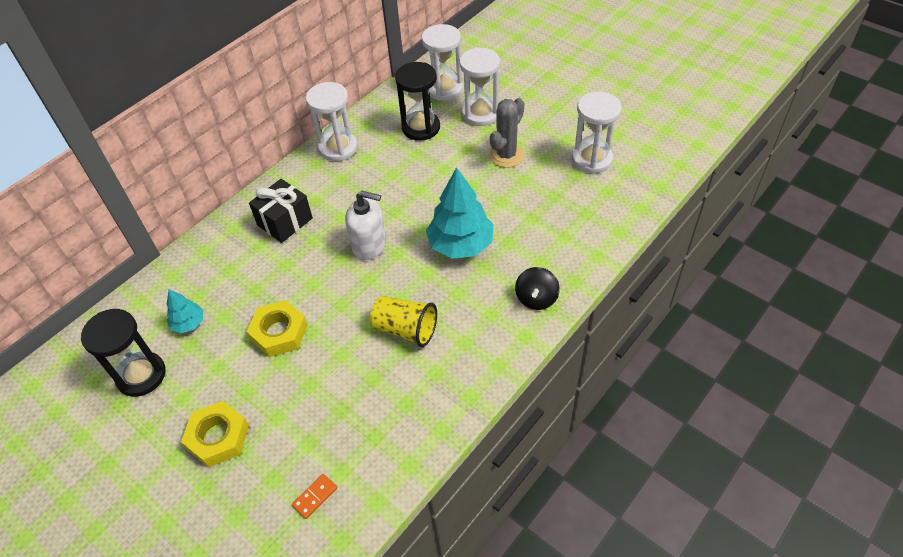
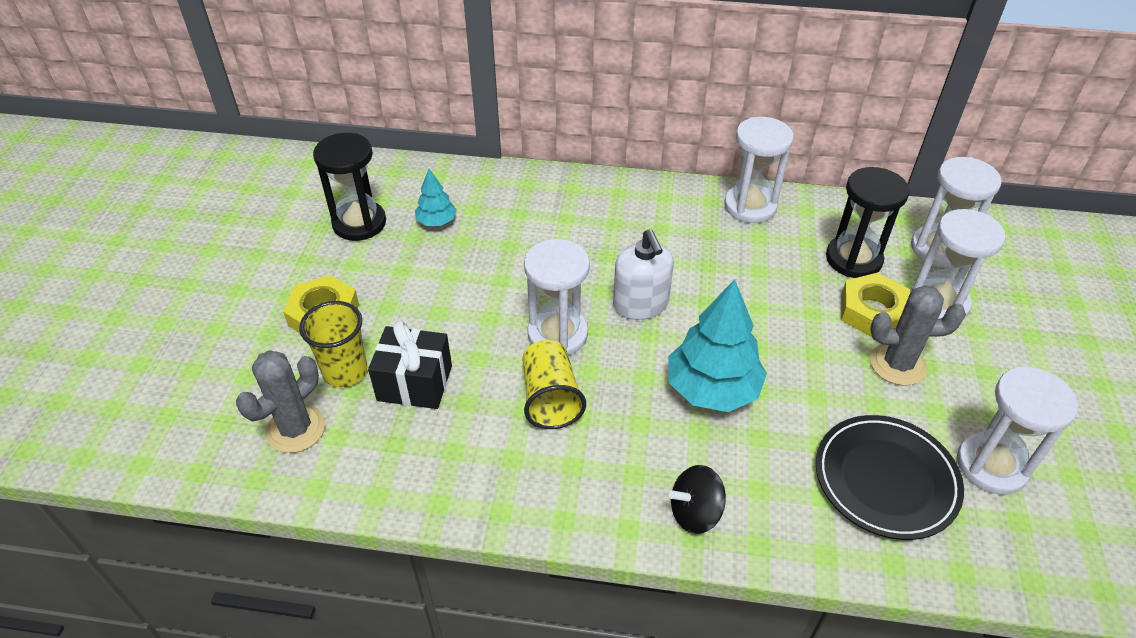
camera: 55 degrees right, 5 degrees down
(279, 332) = (471, 292): yellow nut -> yellow nut (872, 312)
(285, 222) = (612, 220): black gift -> black gift (415, 383)
(287, 443) = (345, 371): none -> yellow cup
(315, 497) = (296, 429): orange domino -> grey cactus
(357, 300) = (557, 334): none -> white hourglass
(571, 205) = (885, 479): none -> black plate

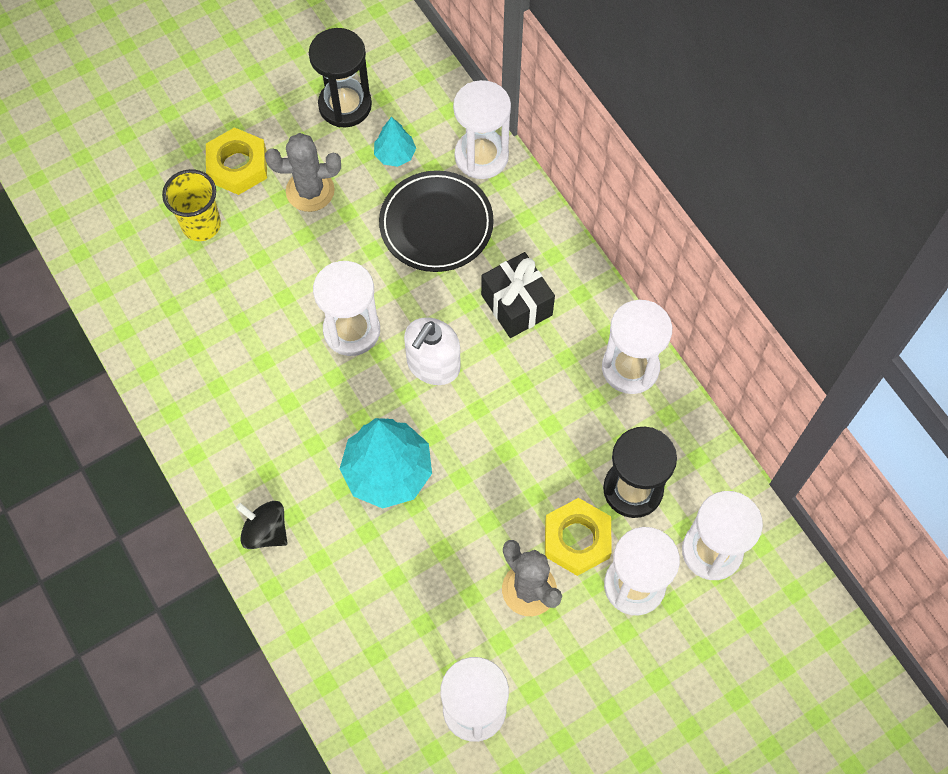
camera: 50 degrees right, 20 degrees up
(296, 429) = (133, 239): grey cactus -> grey cactus (310, 191)
(415, 383) = (228, 276): black gift -> black gift (516, 305)
(496, 181) = (481, 156): none -> white hourglass
(550, 398) = (287, 371): yellow cup -> none
(885, 479) = (398, 640): black plate -> black plate (436, 224)

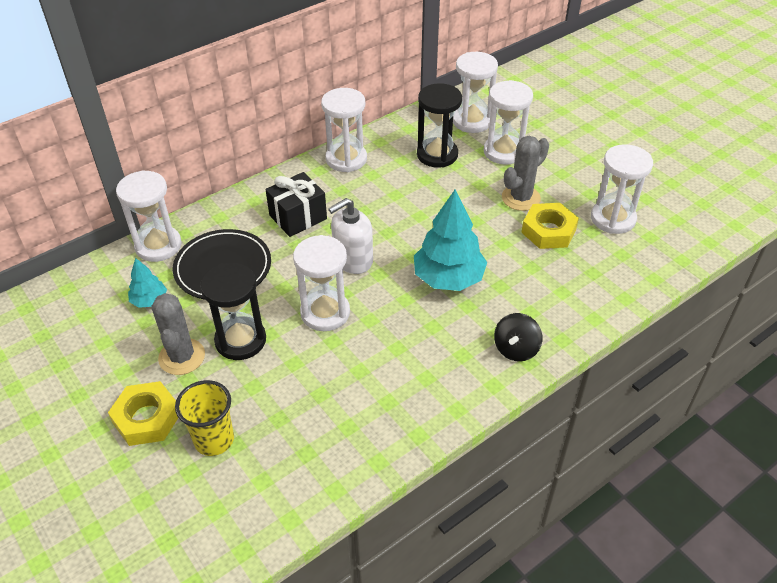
camera: 95 degrees left, 20 degrees down
(345, 105) = (89, 341): black hourglass -> black hourglass (240, 340)
(433, 364) = (353, 260): white soap dispenser -> white soap dispenser turned 120 degrees clockwise
(577, 539) = (478, 178): yellow nut -> yellow nut (548, 231)

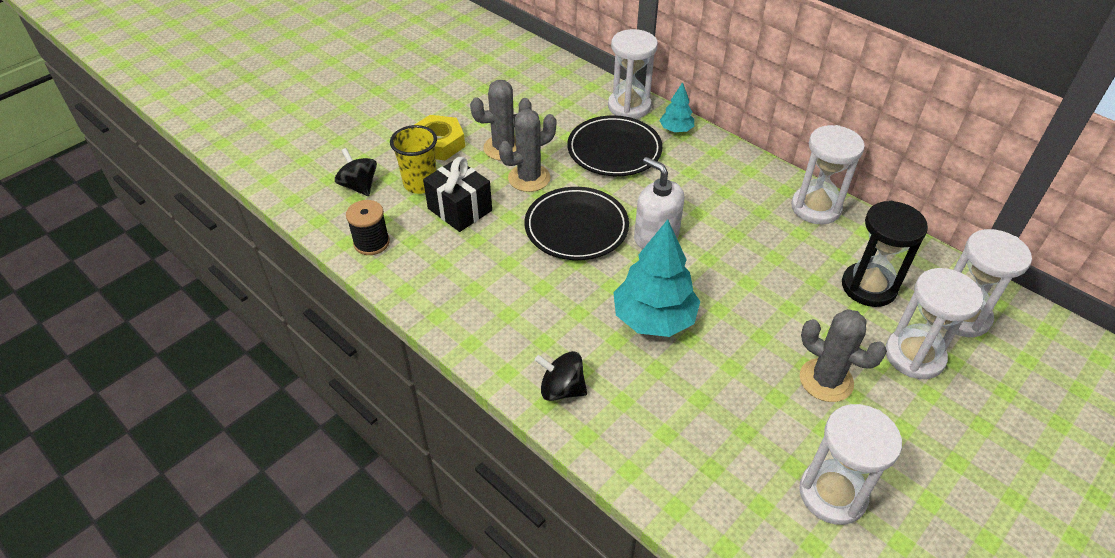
camera: 80 degrees right, 0 degrees up
(149, 300) = (562, 116): turquoise tree -> turquoise tree (676, 130)
(195, 505) = (359, 186): none -> black spinning top
(240, 340) = (529, 178): black hourglass -> grey cactus
(298, 217) = (703, 186): black gift -> black gift (460, 209)
(298, 492) = (371, 243): none -> black spool
(325, 313) = (576, 227): white hourglass -> black plate
(548, 231) = (773, 414): yellow nut -> none

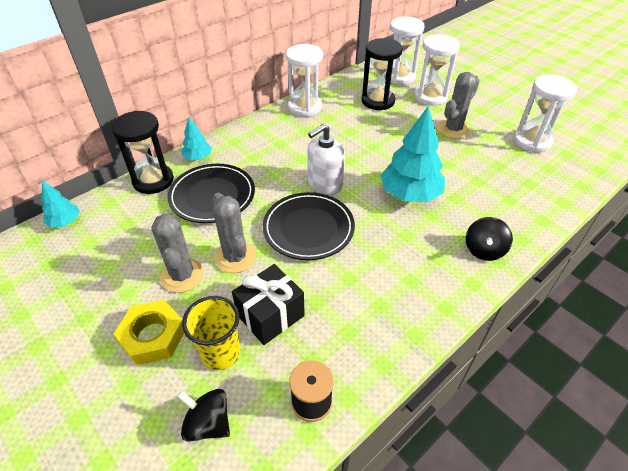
camera: 85 degrees left, 0 degrees up
(359, 186) = (208, 423): black spinning top -> black spinning top turned 60 degrees clockwise
(561, 68) = (65, 222): none -> turquoise tree
(629, 106) = (153, 180): white hourglass -> black hourglass

